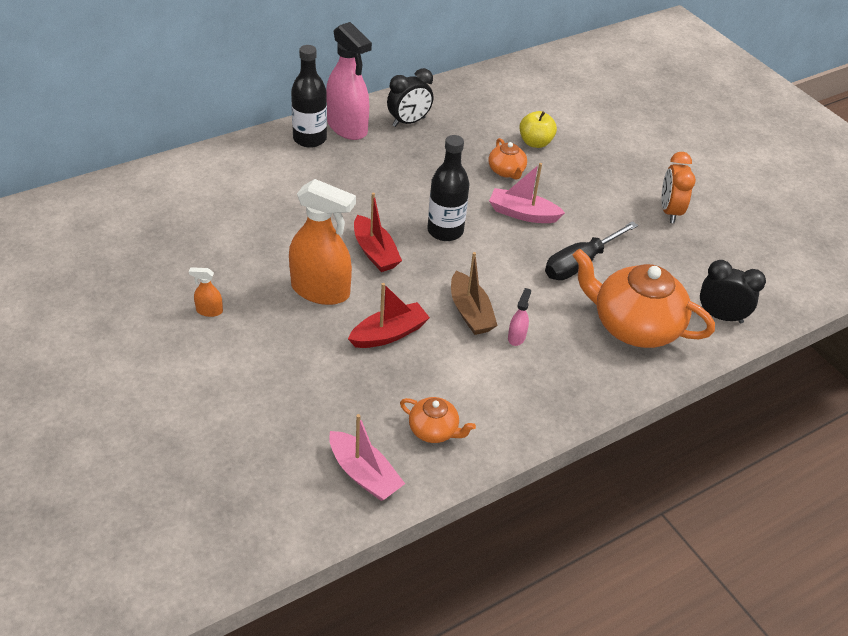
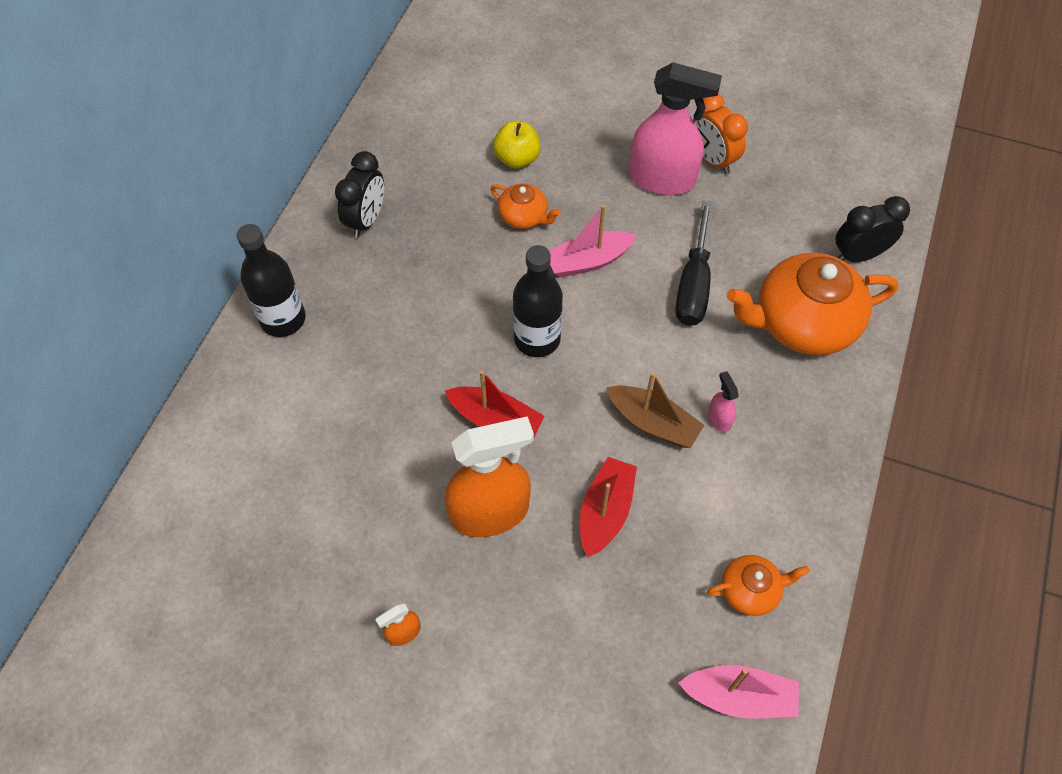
camera: 35 degrees left, 15 degrees up
(347, 127) = (308, 274): pink spray bottle -> pink spray bottle (662, 179)

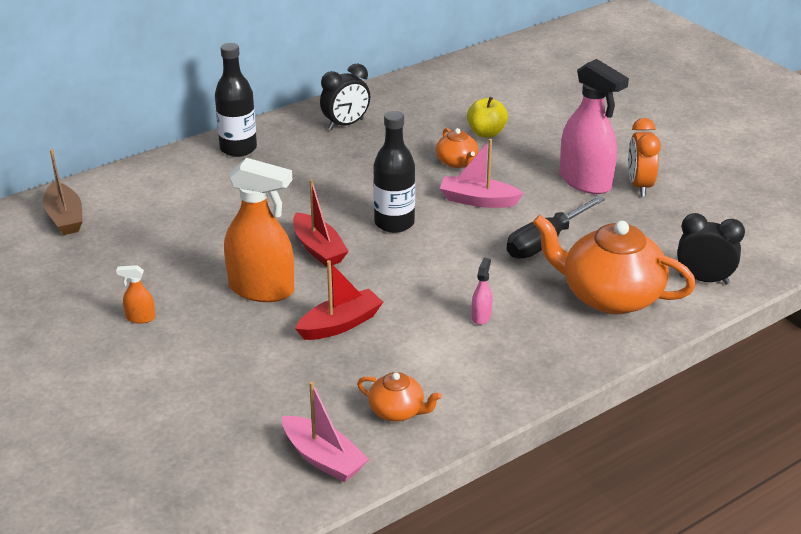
camera: 35 degrees right, 25 degrees down
(653, 423) = (428, 297): brown boat -> brown boat (65, 217)

